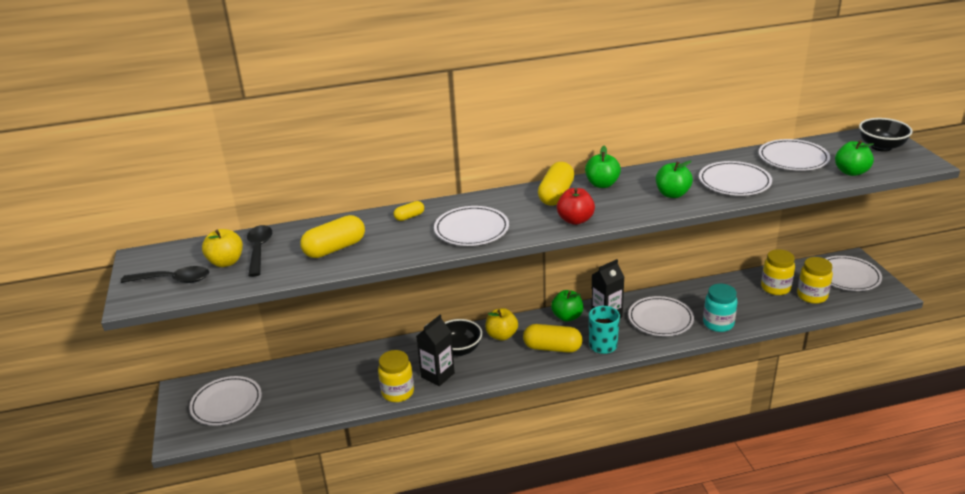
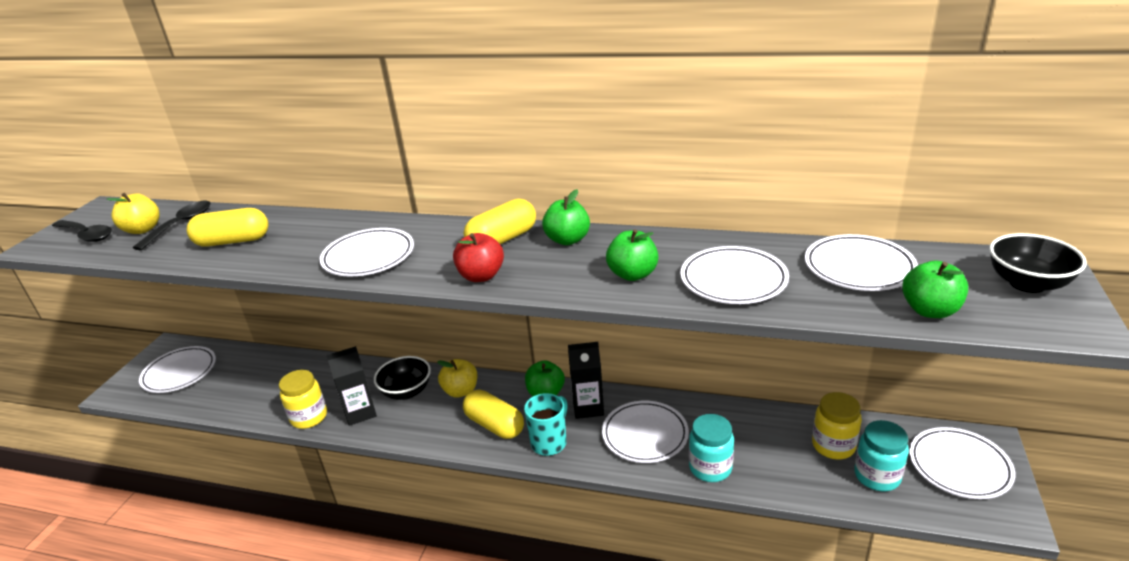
camera: 30 degrees right, 0 degrees up
(409, 217) = (336, 226): yellow capsule -> none
(812, 296) = (877, 476): yellow jar -> turquoise jar

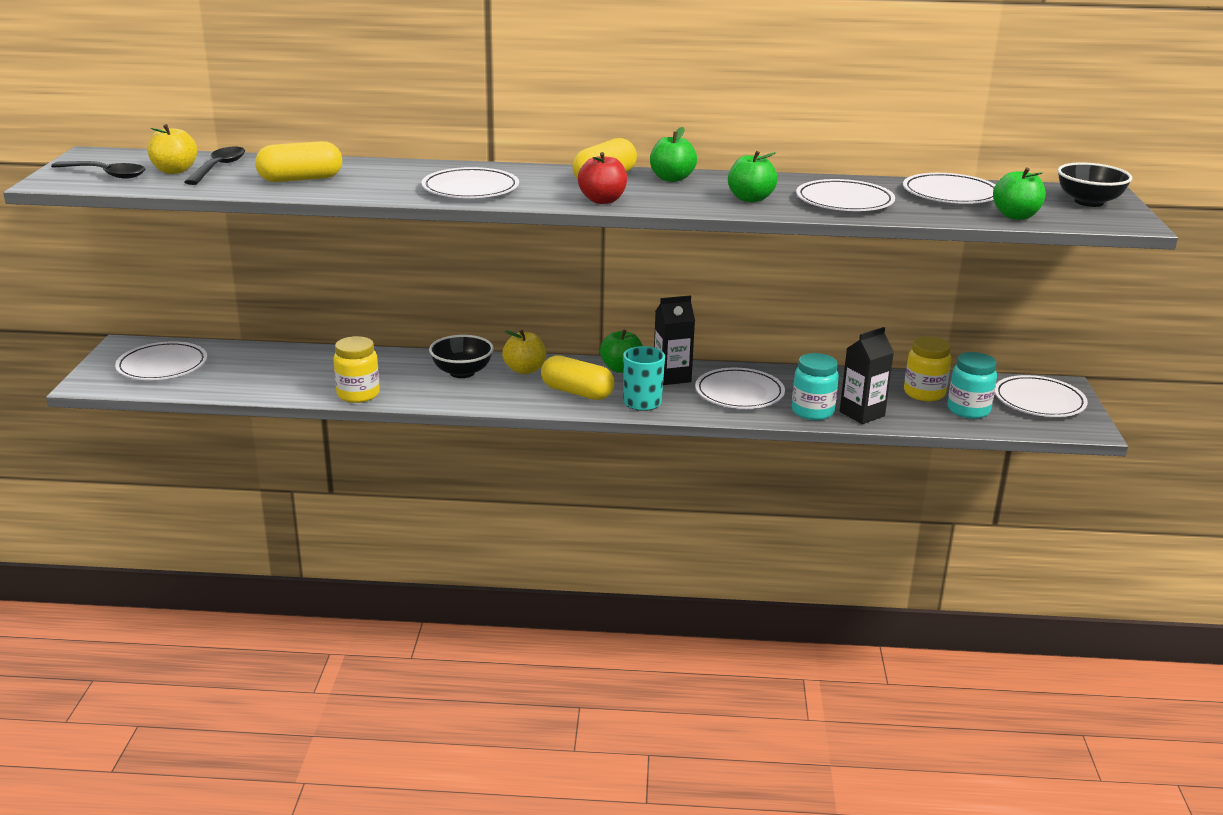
camera: 15 degrees left, 5 degrees down
(360, 412) = (417, 389): black carton -> black carton (862, 414)

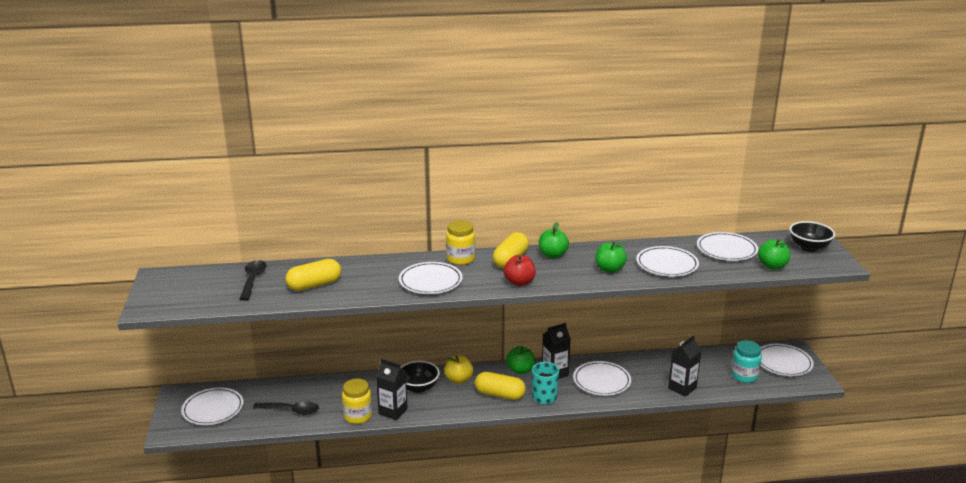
camera: 10 degrees left, 0 degrees up
(106, 174) = (179, 296): black spoon -> black spoon (291, 410)
(174, 171) = (224, 287): yellow apple -> none
(411, 394) = (393, 411): none -> black carton
(812, 412) = (652, 390): turquoise jar -> none
(924, 393) = (714, 366): yellow jar -> yellow jar (460, 259)

